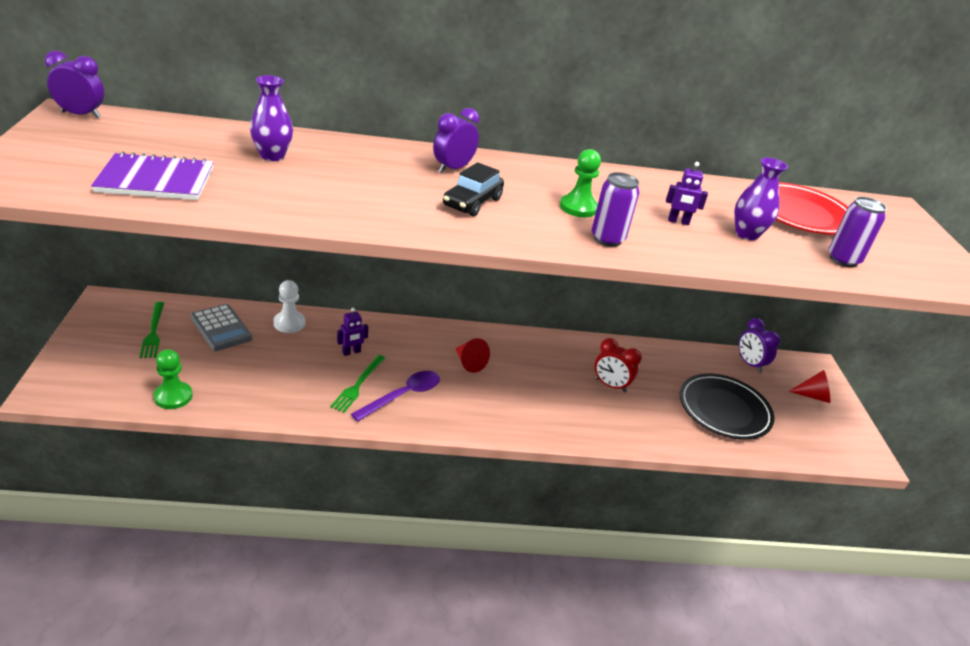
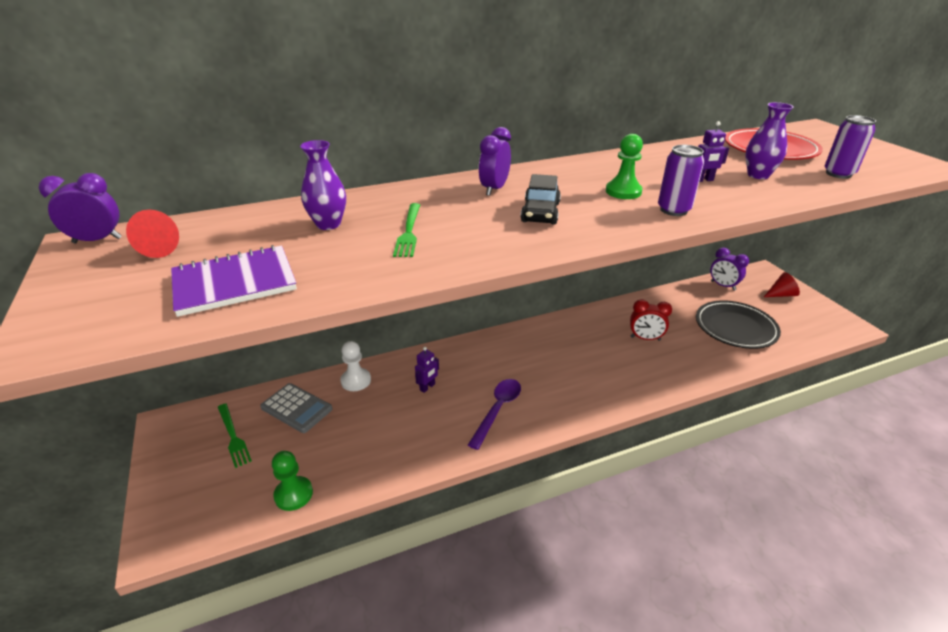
camera: 15 degrees left, 0 degrees up
(358, 385) = (454, 415): green fork -> green fork (408, 232)
(469, 363) = (529, 360): red cone -> red cone (154, 249)

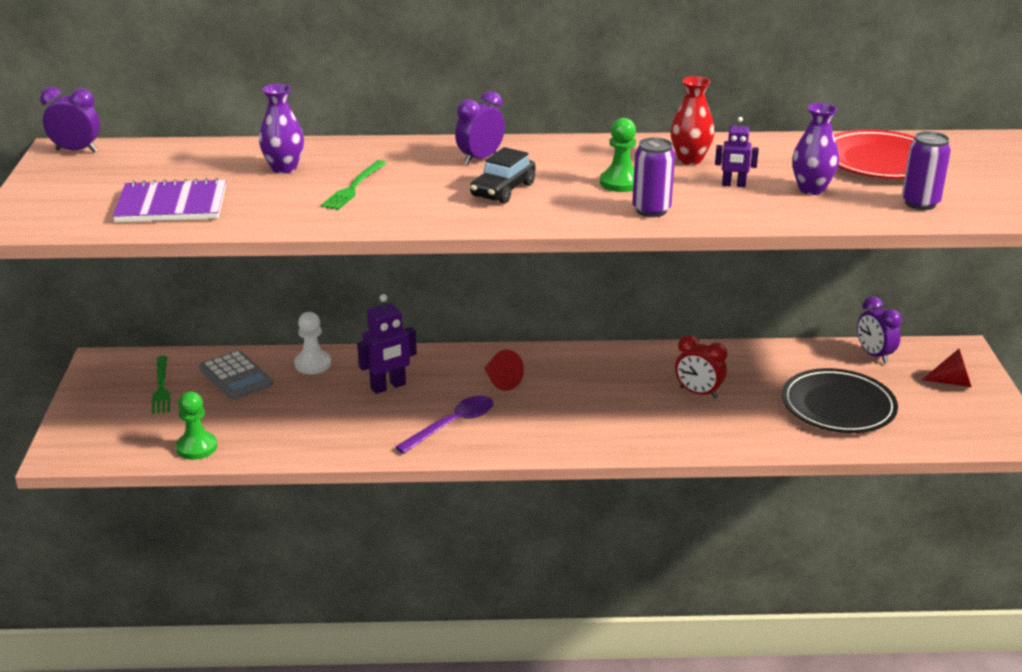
camera: 20 degrees right, 5 degrees down
(154, 249) = (120, 166): red cone -> red cone (501, 381)
(427, 387) = (388, 387): purple robot -> purple robot, size x1.65
(649, 166) = (690, 159): none -> red vase

